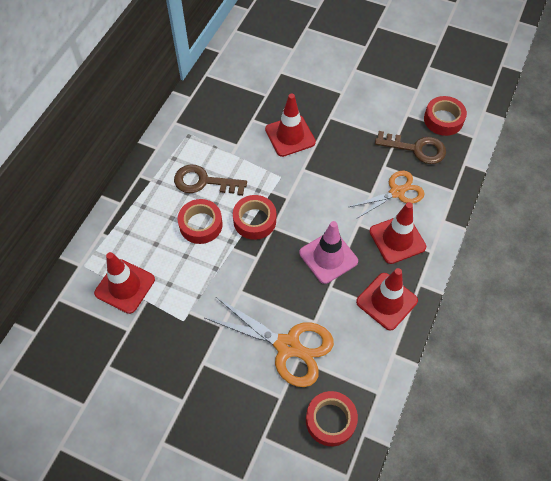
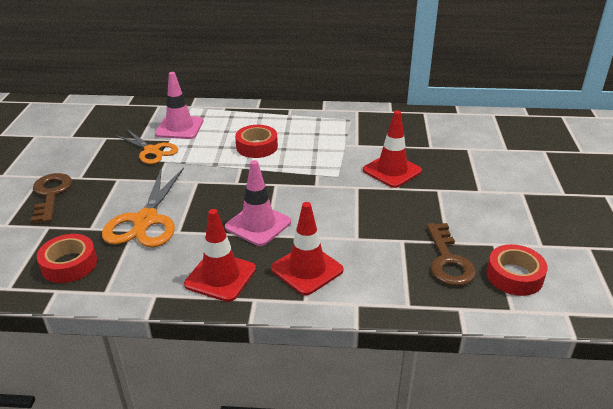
camera: 70 degrees right, 25 degrees down
(125, 286) = (179, 127): red traffic cone -> pink traffic cone
(203, 182) = (303, 138): brown key -> brown key (51, 194)
(254, 220) = (277, 172): red tape -> none
(396, 192) = (372, 257): orange scissors -> orange scissors (152, 151)

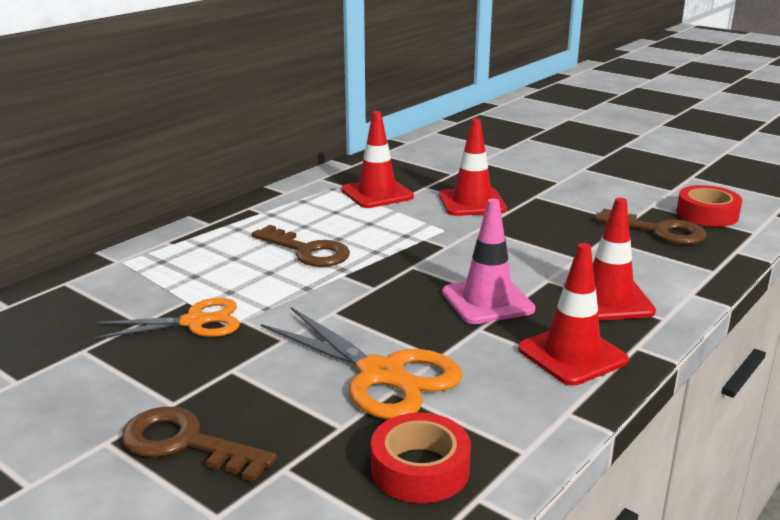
camera: 55 degrees left, 10 degrees down
(179, 127) = (165, 285): pink traffic cone -> none
(257, 146) = (307, 251): red tape -> brown key
(360, 135) = (377, 194): none -> red traffic cone

